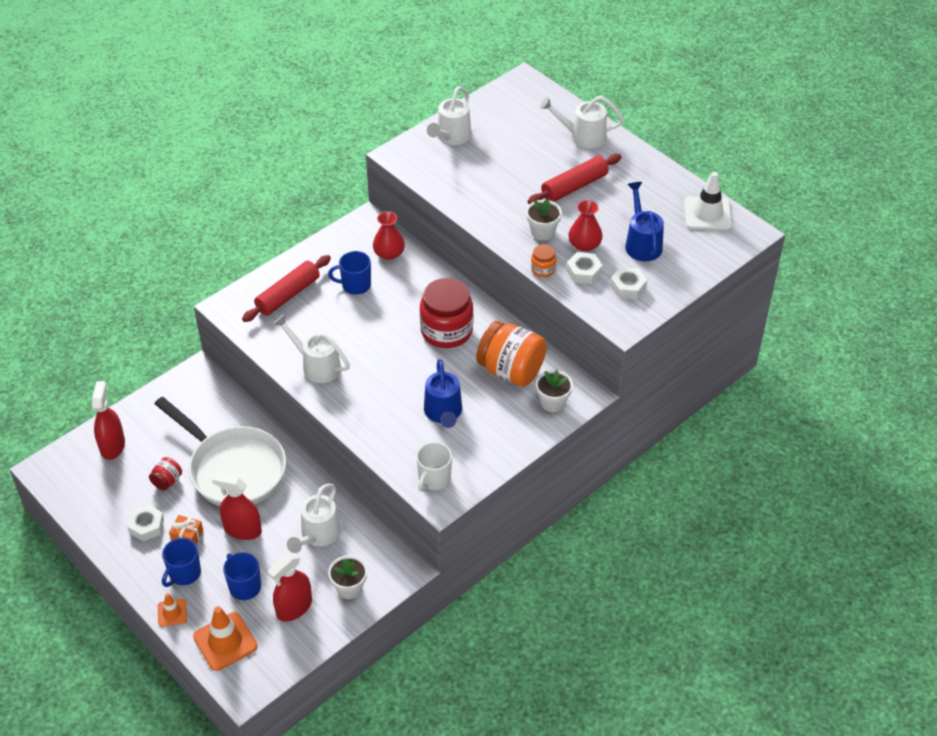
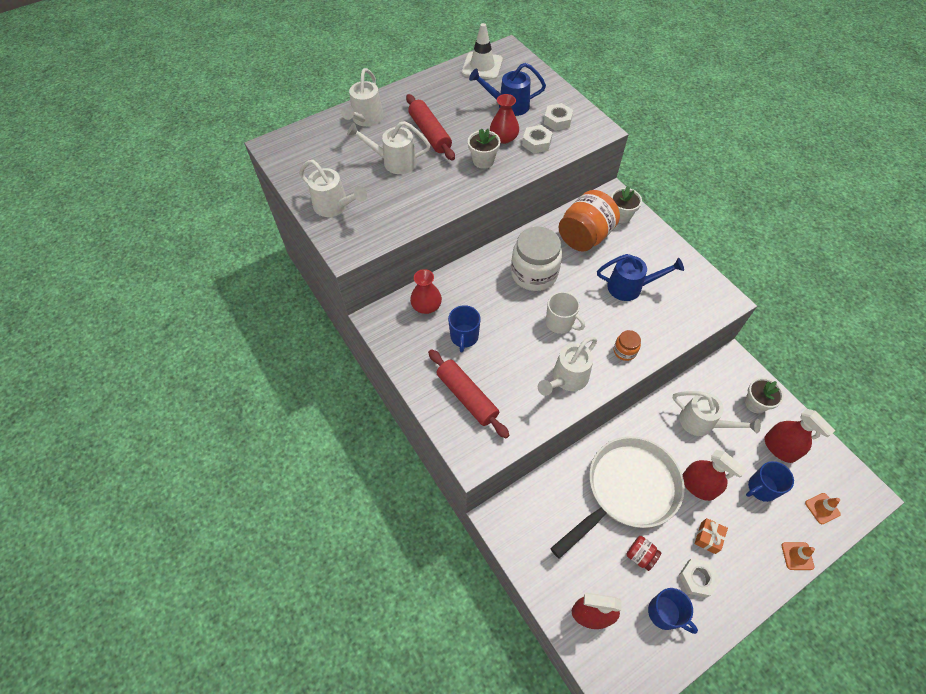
camera: 80 degrees left, 10 degrees up
(184, 573) = (752, 543): blue mug -> blue mug (665, 613)
(225, 641) = (822, 508): orange traffic cone -> orange traffic cone, size x0.56
(242, 529) = (698, 486): red spray bottle -> red spray bottle turned 75 degrees counterclockwise
(434, 479) = (703, 302): white mug -> white mug (560, 323)
(446, 331) = (534, 274): red jar -> white jar
(523, 167) = (394, 162): none -> white watering can
(543, 269) = (530, 167): orange jar -> orange jar (624, 351)

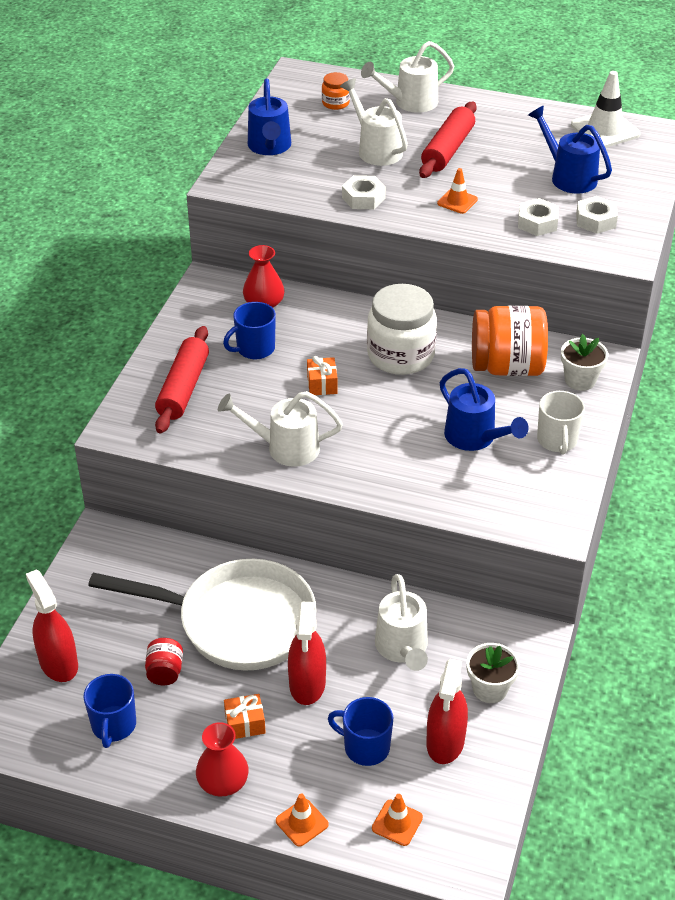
camera: 50 degrees right, 15 degrees down
(335, 206) = (269, 147): white watering can -> blue watering can
(483, 161) = (457, 201): white flower pot -> orange traffic cone
(503, 138) = (512, 198): red vase -> red vase (223, 782)
(526, 325) = (322, 384): none -> orange gift
(560, 323) = (355, 408): white mug -> white mug (557, 441)
(624, 351) = (375, 475): orange jar -> orange jar (335, 103)
(697, 578) = (182, 736): white nut -> white nut (363, 198)

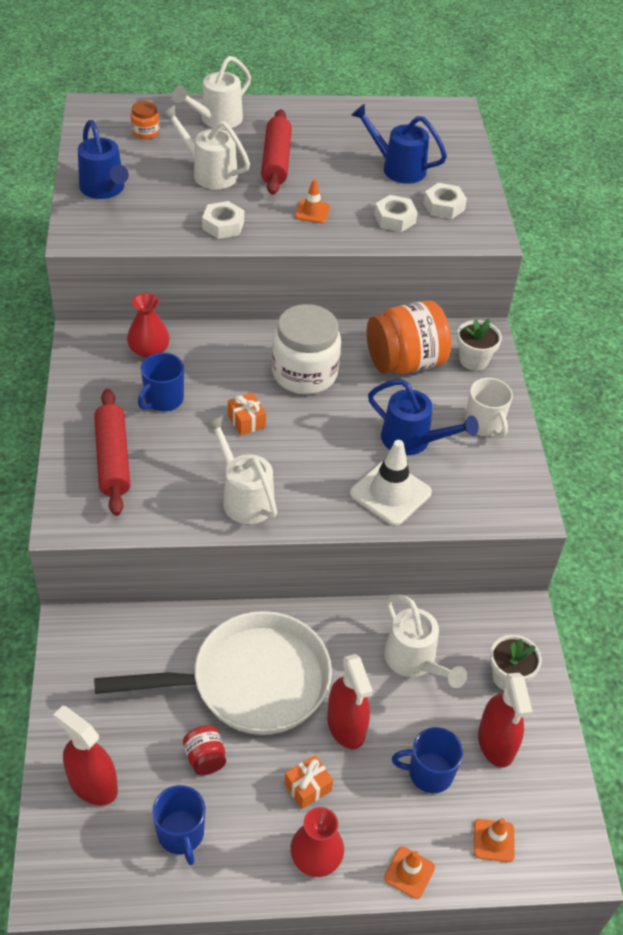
camera: 25 degrees left, 5 degrees up
(285, 448) = (243, 497): white watering can -> white watering can turned 75 degrees clockwise
(605, 130) = (404, 116): white traffic cone -> white traffic cone (390, 493)

